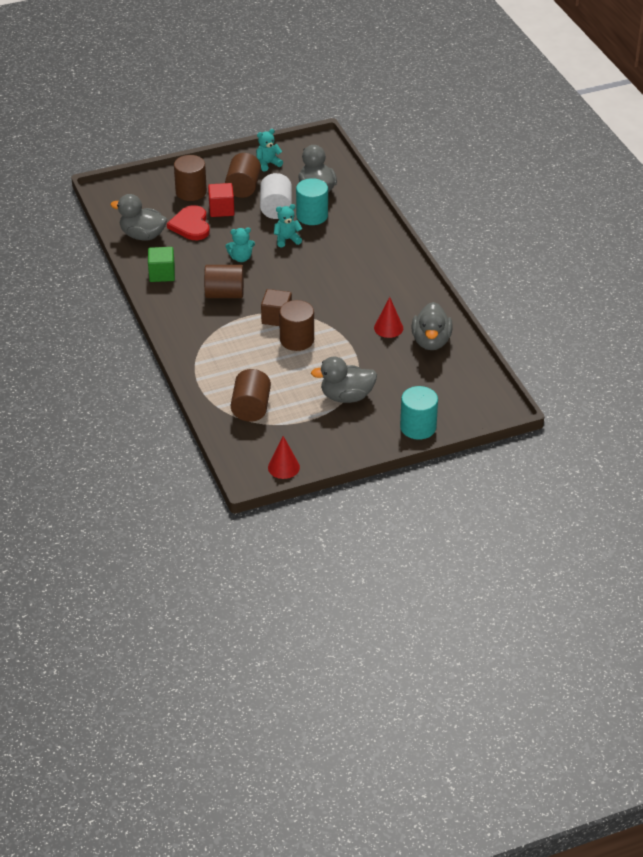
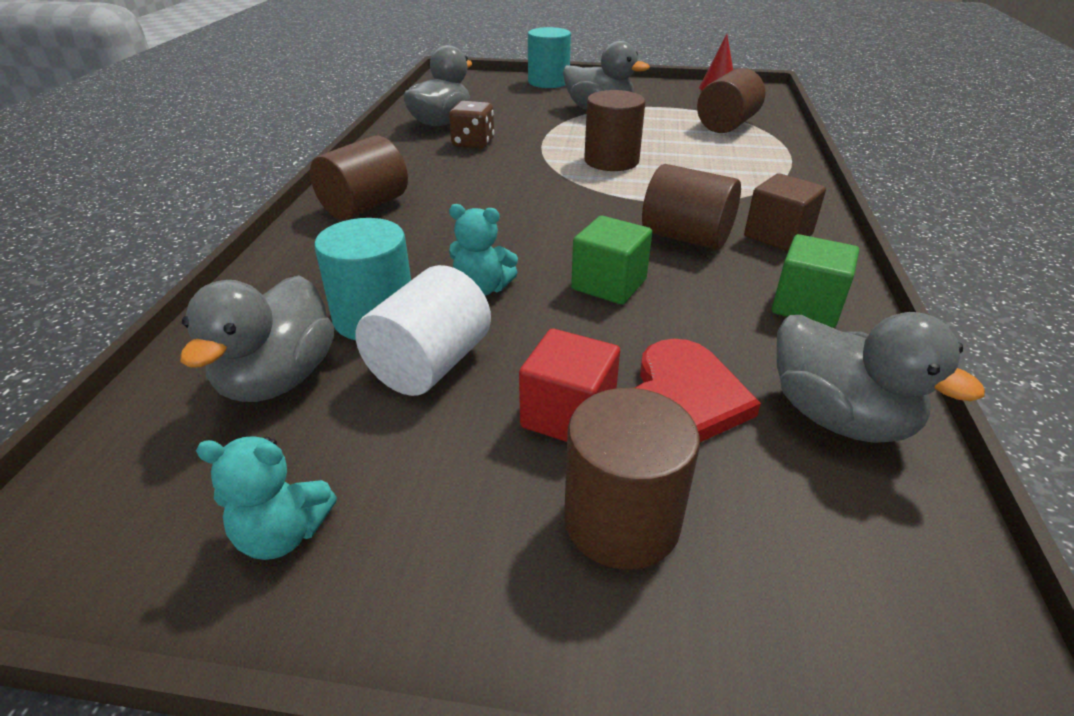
camera: 150 degrees left, 5 degrees down
(241, 258) = (609, 284): turquoise teddy bear -> green cube
(243, 187) = (448, 466): brown cylinder -> brown cylinder (365, 207)
(276, 318) = (619, 188): brown cube -> brown cube (778, 235)
(388, 328) = (473, 143): red cone -> brown dice

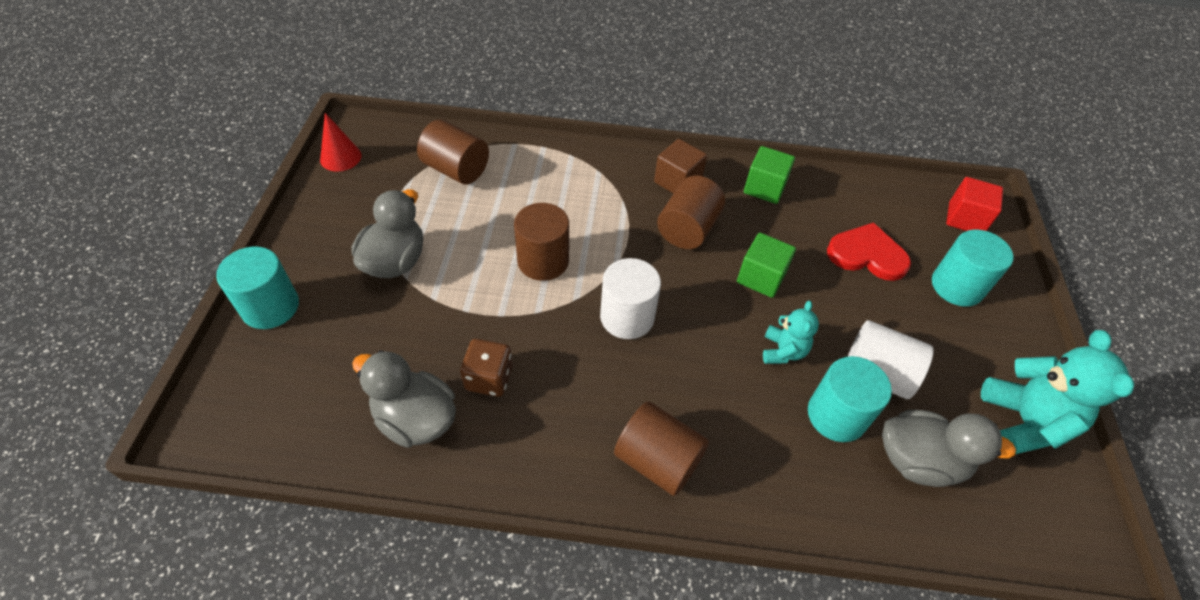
camera: 95 degrees left, 15 degrees up
(282, 534) = (1023, 422): turquoise teddy bear -> turquoise teddy bear, size x1.74
(539, 198) = (627, 317): none -> white cylinder
(568, 415) = (896, 304): red cube -> red cube (965, 219)
(621, 521) = (957, 286): brown cylinder -> turquoise cylinder
(838, 417) = (860, 199): grey duck -> none

